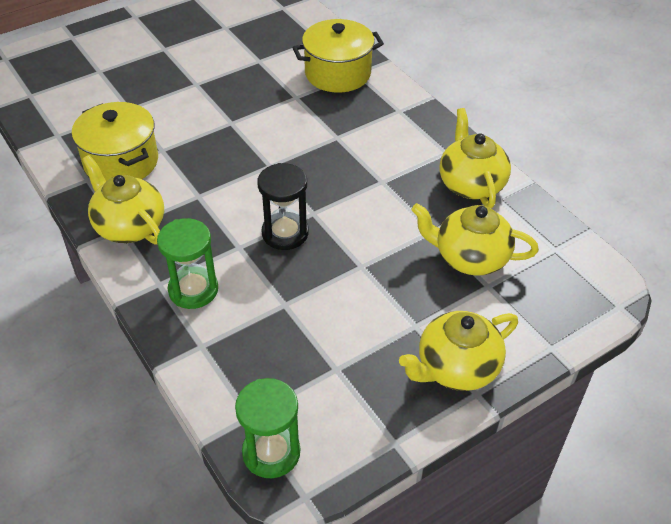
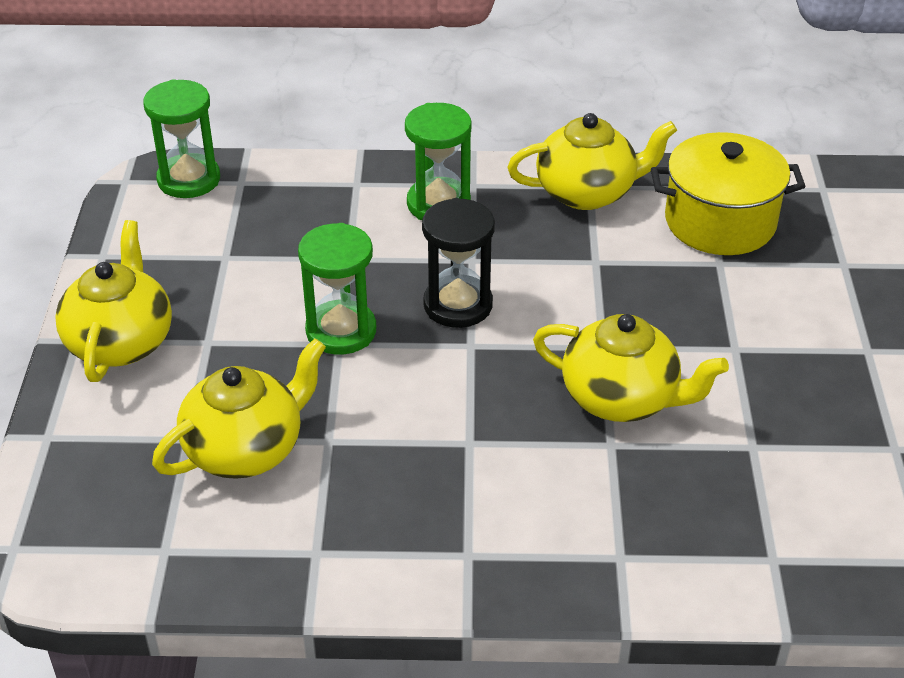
camera: 125 degrees right, 5 degrees down
(337, 73) = (788, 531): yellow pot -> none
(351, 270) = (341, 331): none -> green hourglass
(471, 184) = (372, 539): yellow teapot -> yellow teapot (621, 398)

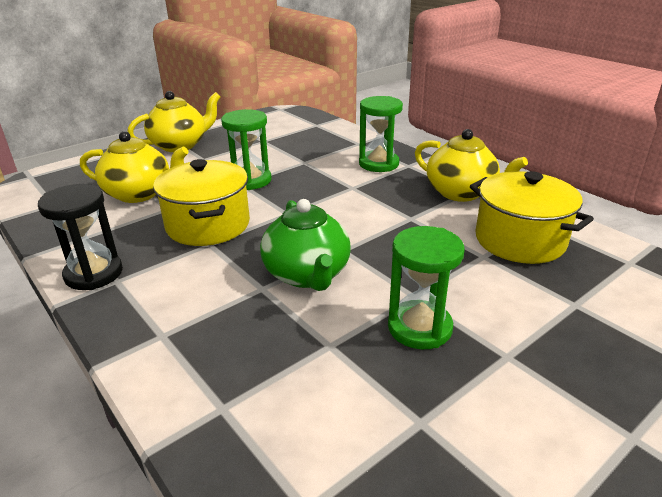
camera: 50 degrees right, 10 degrees down
(189, 180) = (300, 117): green hourglass -> green hourglass (419, 328)
(420, 423) = (208, 225): none -> yellow pot
(458, 305) = (312, 198): black hourglass -> black hourglass (94, 274)
(621, 398) = (307, 274): yellow teapot -> green teapot

